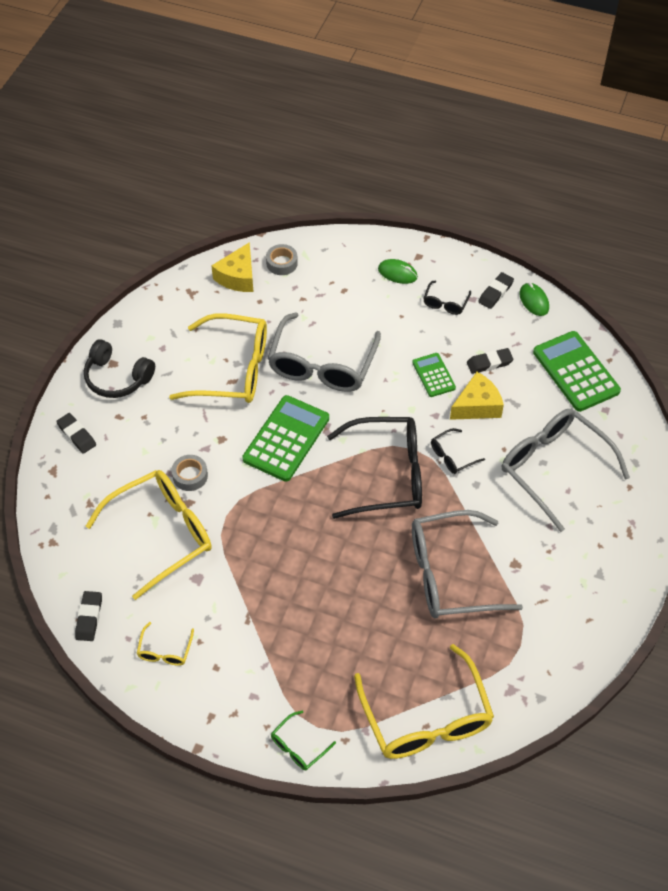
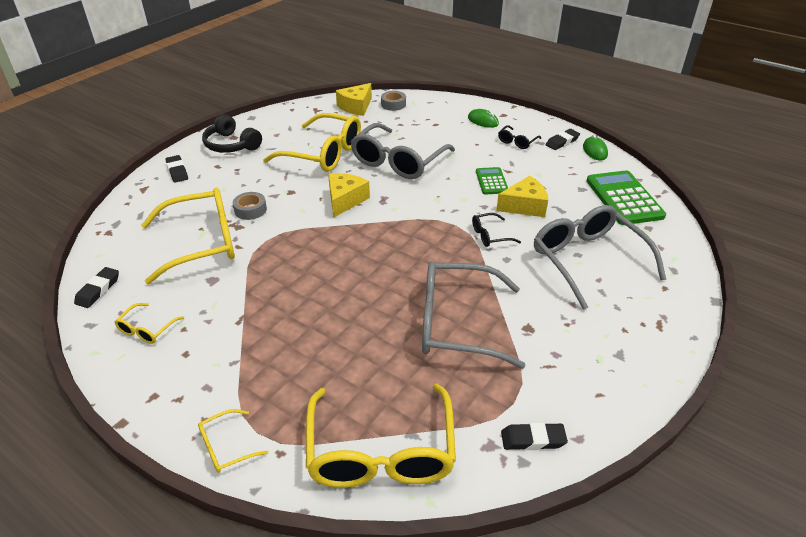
camera: 15 degrees right, 15 degrees down
(286, 439) = (345, 200): green calculator -> yellow cheese
(298, 746) = (226, 447): green glasses -> yellow glasses
(387, 475) = (424, 238): black glasses -> none
(489, 363) = (544, 181): black eraser -> black eraser (533, 439)

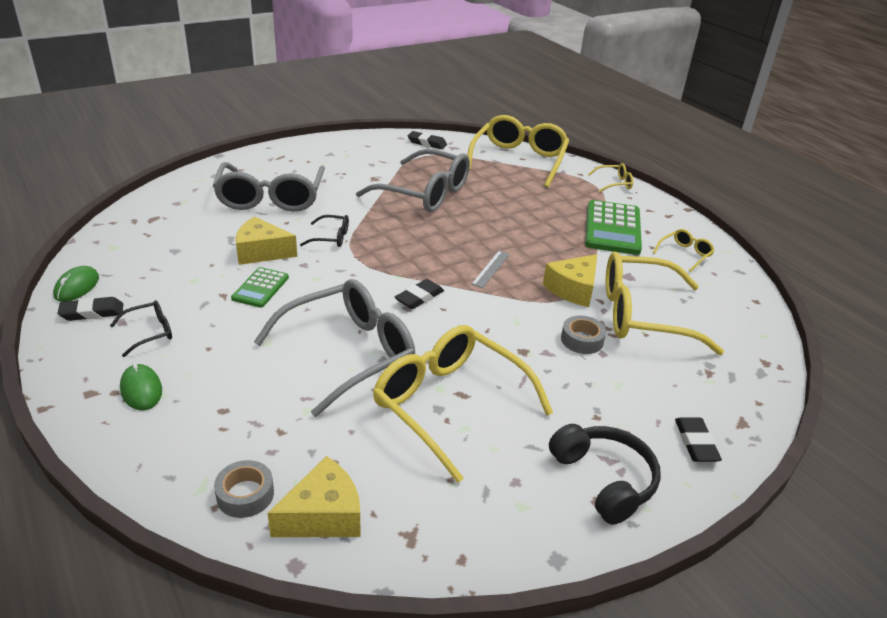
camera: 160 degrees left, 5 degrees down
(98, 290) = (746, 298): black eraser -> black eraser (419, 297)
(339, 248) = (490, 269): none -> grey ruler
(345, 200) = (457, 318): yellow cheese -> yellow cheese (573, 289)
(624, 198) = (150, 229): green calculator -> green calculator (612, 228)

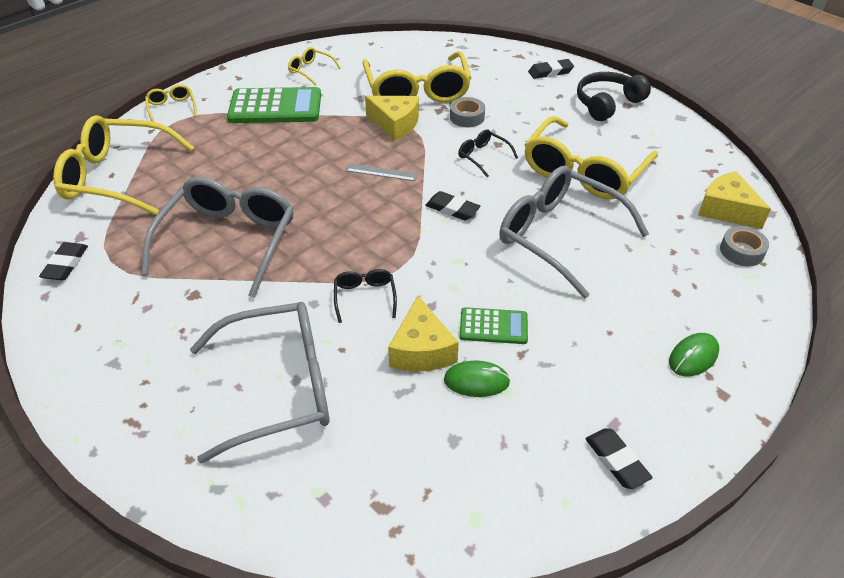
camera: 100 degrees left, 10 degrees up
(77, 287) = (580, 507): green mouse -> green mouse (476, 381)
(150, 332) = (616, 389): black glasses -> black glasses (483, 156)

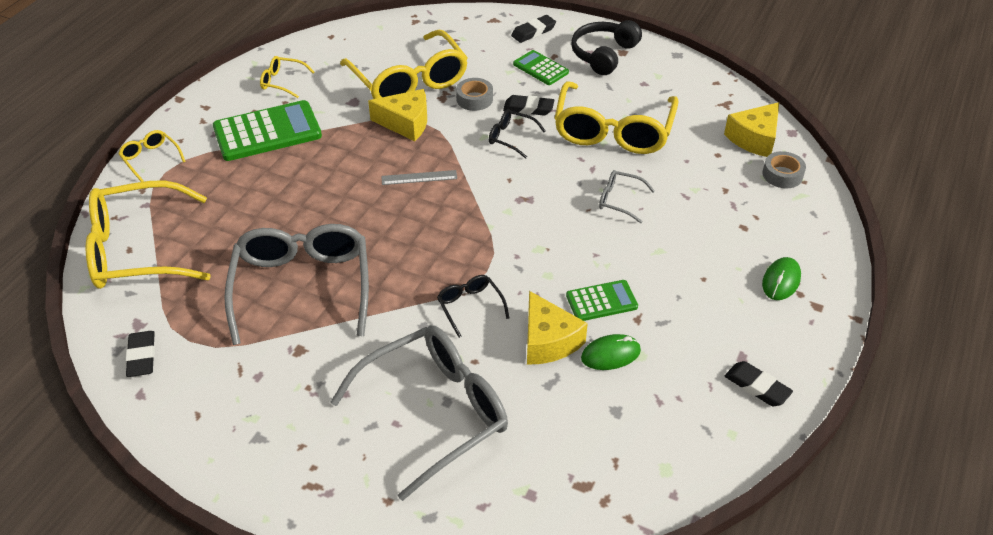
camera: 20 degrees left, 0 degrees up
(452, 209) = (508, 199): black eraser -> black eraser (528, 108)
(541, 103) = (540, 68): none -> green calculator
(558, 236) = (619, 200): grey glasses -> grey glasses, size x0.44
(726, 210) = (754, 139): yellow cheese -> yellow cheese turned 75 degrees counterclockwise

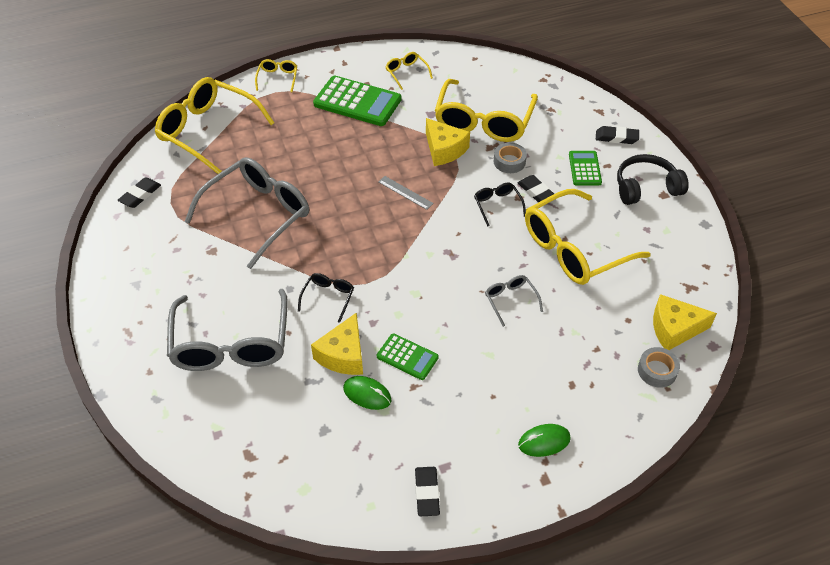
camera: 45 degrees right, 5 degrees up
(435, 412) = (231, 344): grey glasses -> grey glasses turned 75 degrees clockwise

